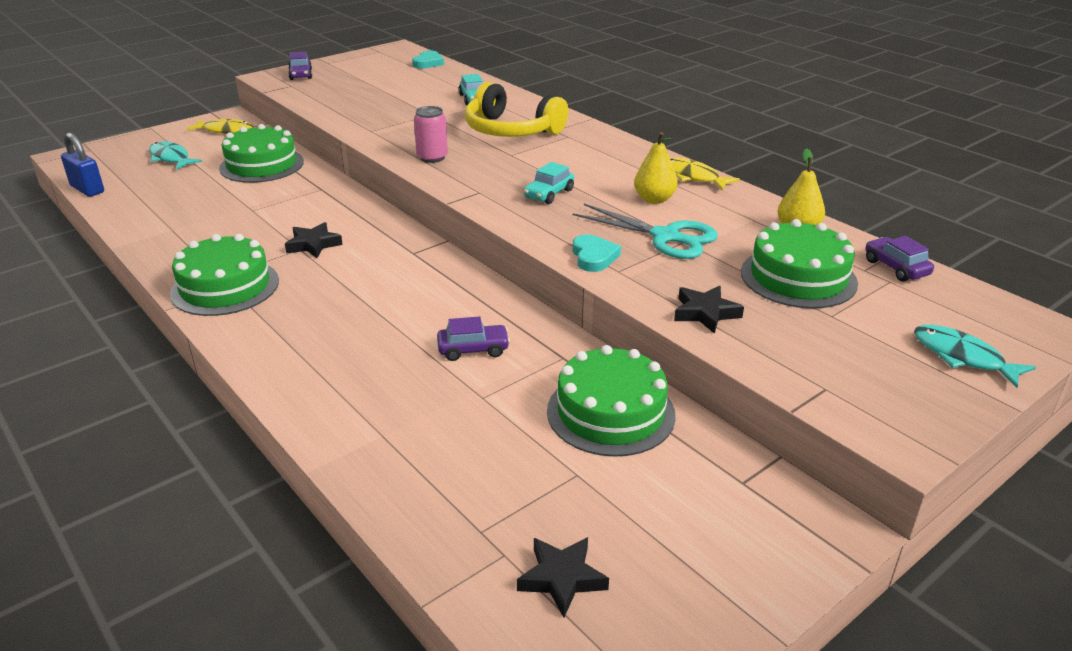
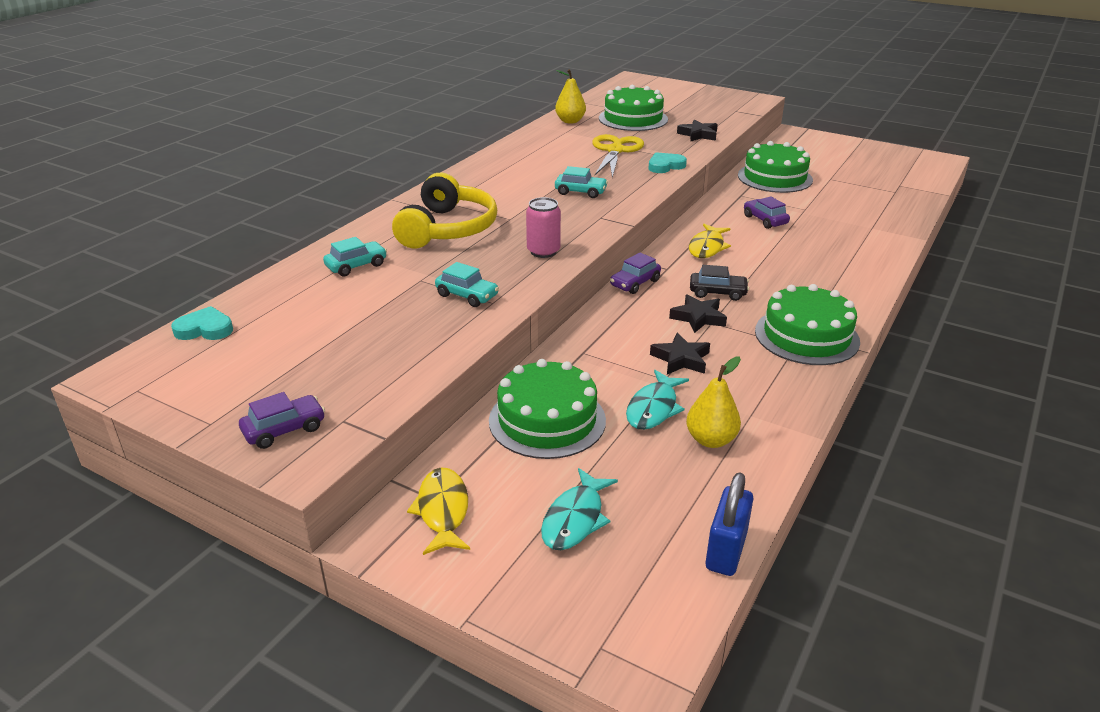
camera: 110 degrees left, 0 degrees up
(342, 266) = (717, 292): none -> black car
(390, 124) = (467, 295): none -> turquoise car
(562, 578) = (893, 173): black star -> black star (681, 359)
(654, 199) = (559, 159): yellow pear -> yellow pear (711, 440)
(665, 237) = (615, 151): turquoise scissors -> yellow scissors
(693, 177) = (507, 152): yellow fish -> yellow fish (707, 247)
(895, 268) = (598, 101): purple car -> purple car (635, 283)
(962, 357) = (676, 91): turquoise fish -> turquoise fish (653, 408)

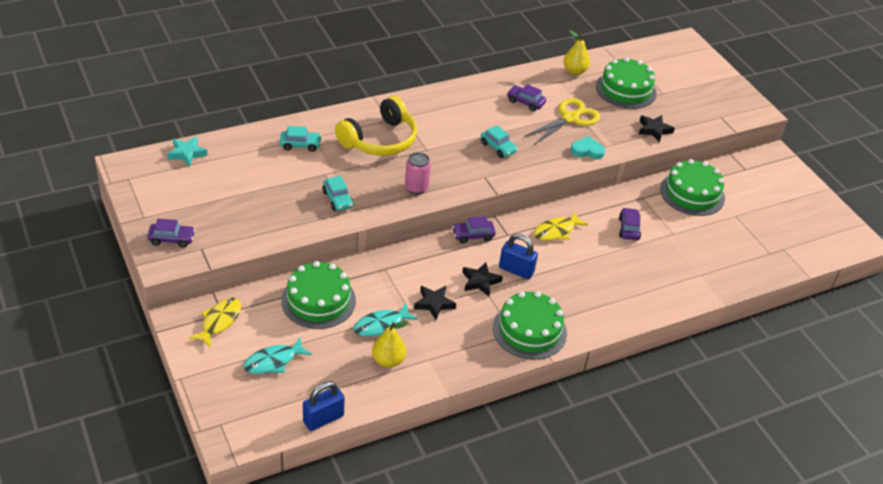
camera: 30 degrees right, 10 degrees up
(205, 329) = (187, 153): turquoise heart -> turquoise star
(557, 154) = (525, 102): none -> purple car
(717, 292) = (516, 270): black car -> blue padlock

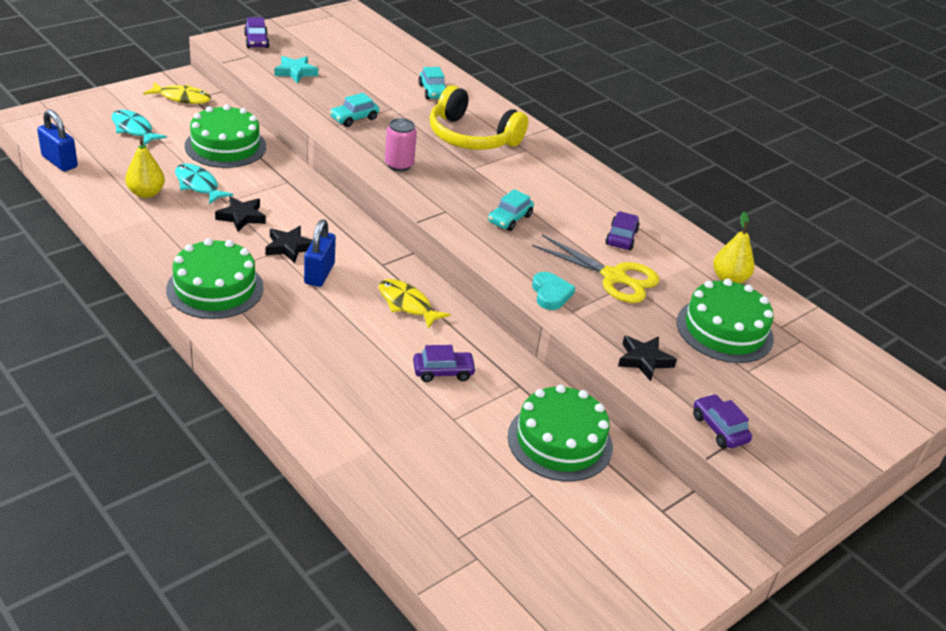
camera: 75 degrees right, 5 degrees down
(187, 153) = (384, 37): turquoise star -> turquoise star (295, 72)
(473, 235) = (369, 238): purple car -> purple car (719, 428)

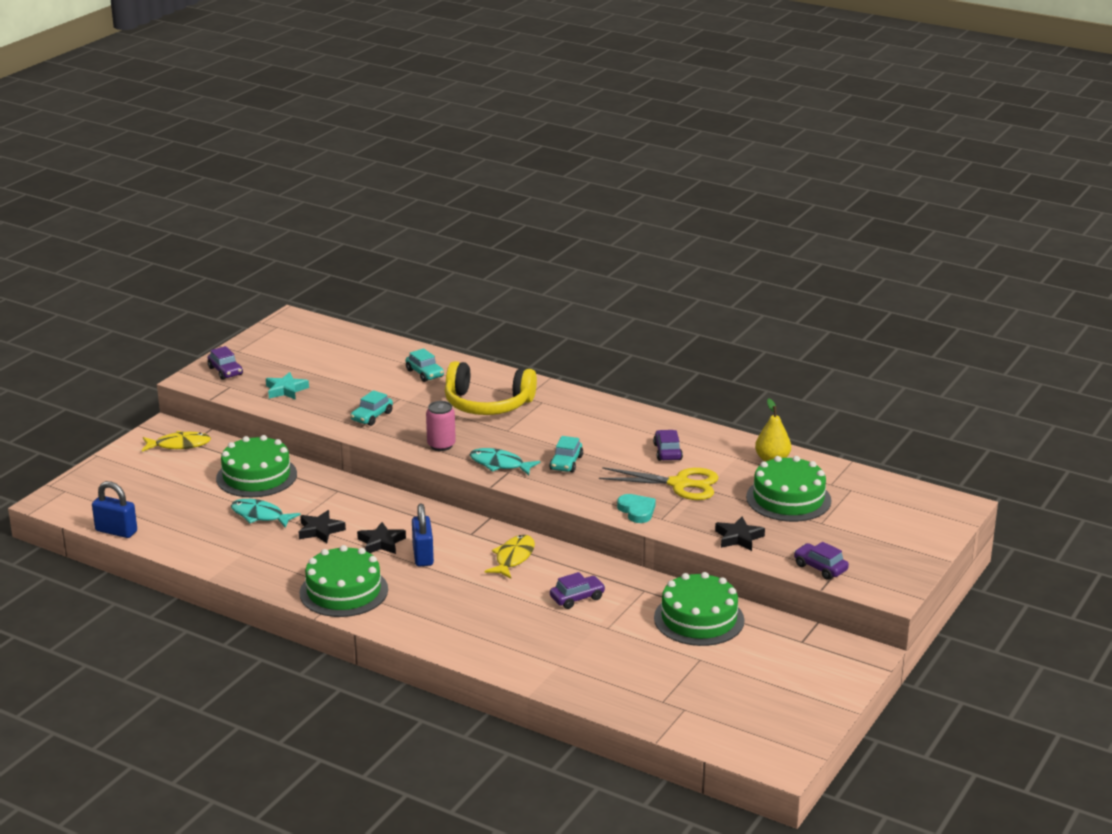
camera: 15 degrees left, 10 degrees down
(134, 129) = (159, 485): turquoise fish -> turquoise fish (499, 464)
(146, 193) = (219, 535): yellow pear -> none
(407, 304) = (513, 558): yellow fish -> yellow fish turned 90 degrees clockwise

